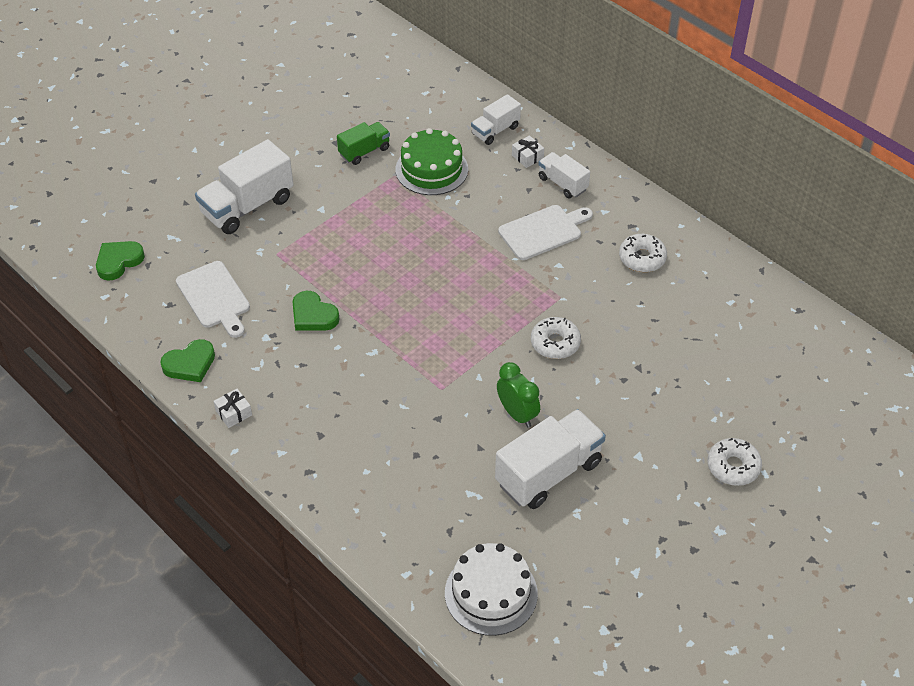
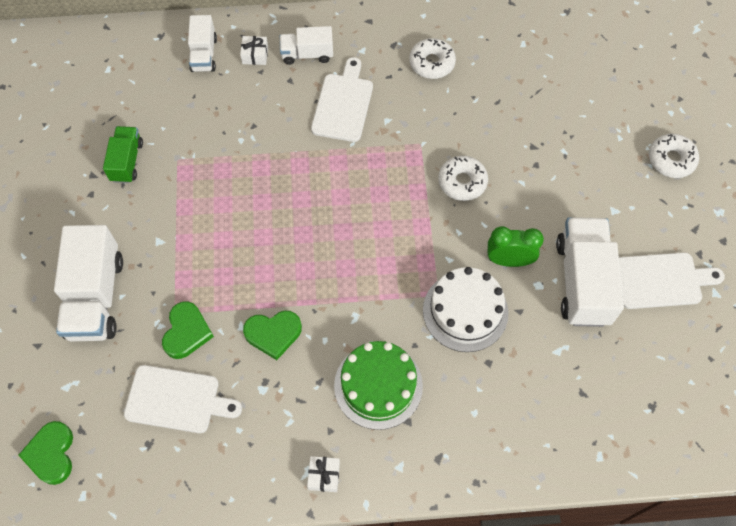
camera: 50 degrees left, 15 degrees up
(190, 364) = (235, 475): green heart -> green heart (186, 332)
(431, 169) = (199, 129): green cake -> green cake (378, 385)
(491, 593) = (663, 407): white cake -> white cake (465, 311)
(607, 526) = (661, 280): none -> white cutting board

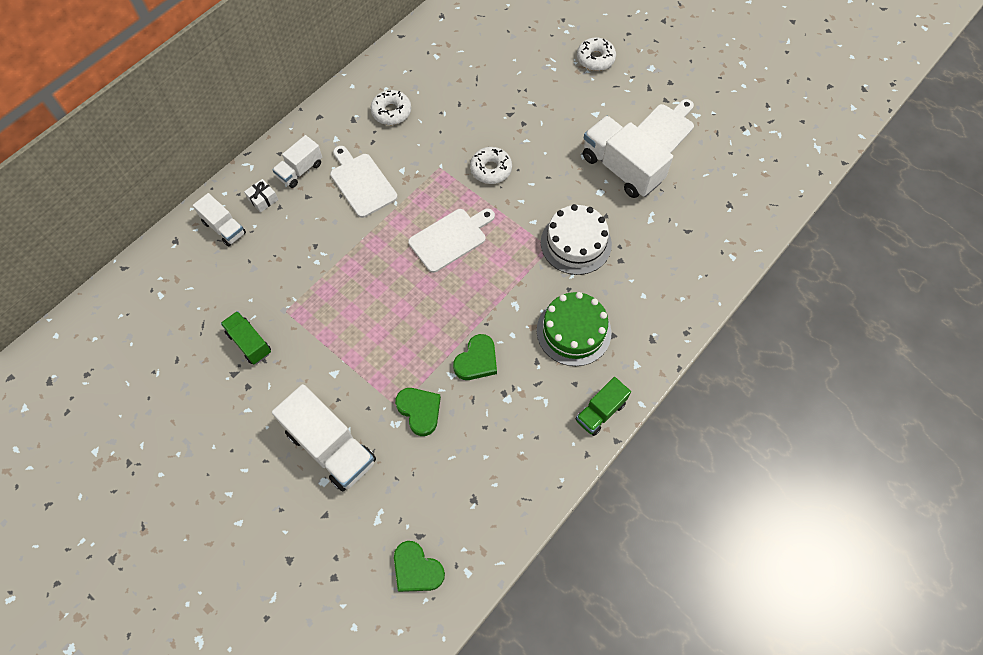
camera: 45 degrees left, 0 degrees up
(177, 399) = (461, 456): white cutting board -> white cutting board (450, 238)
(324, 476) = (600, 412): white gift -> green truck
(509, 260) = (568, 192): green clock -> none

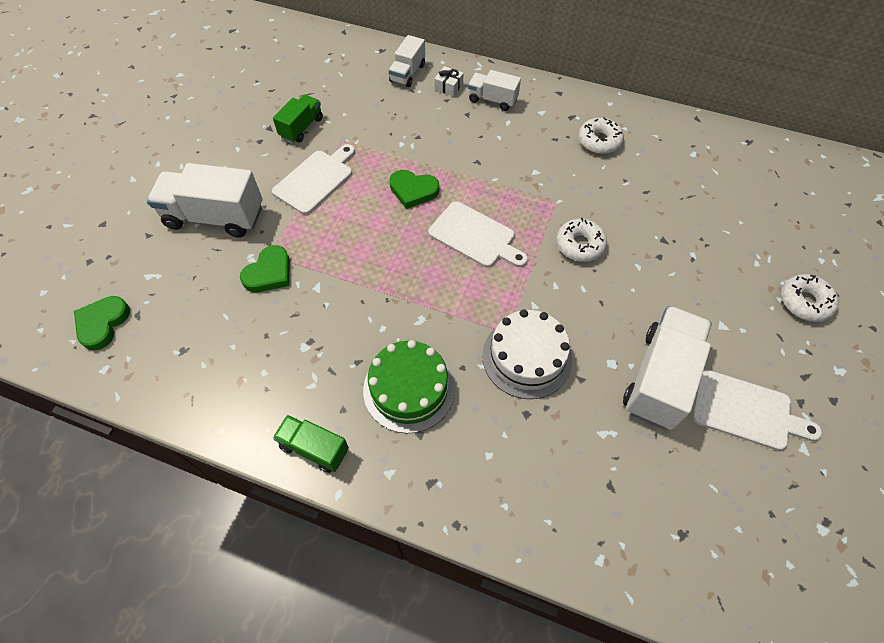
camera: 70 degrees right, 5 degrees down
(331, 447) = (215, 217): white truck -> white truck turned 75 degrees clockwise
(361, 183) = (503, 146): white cutting board -> white cutting board (315, 180)
(477, 360) = (340, 304): green heart -> green heart (413, 191)

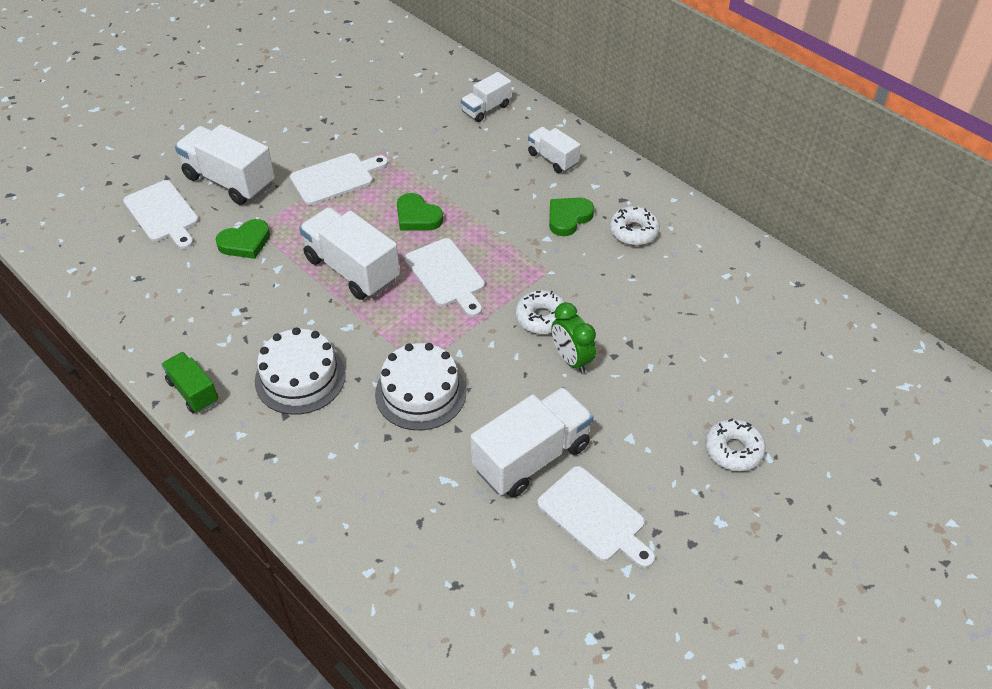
camera: 25 degrees right, 10 degrees down
(102, 323) = (90, 235): green heart -> green heart (568, 218)
(167, 273) = (163, 214): none -> white cutting board
(301, 127) = (353, 128): green truck -> none
(387, 262) = (352, 269): none -> white truck
(409, 389) = (300, 377): green cake -> white cake
(448, 87) = (517, 133): white gift -> none
(629, 273) = (571, 359): none -> green clock

